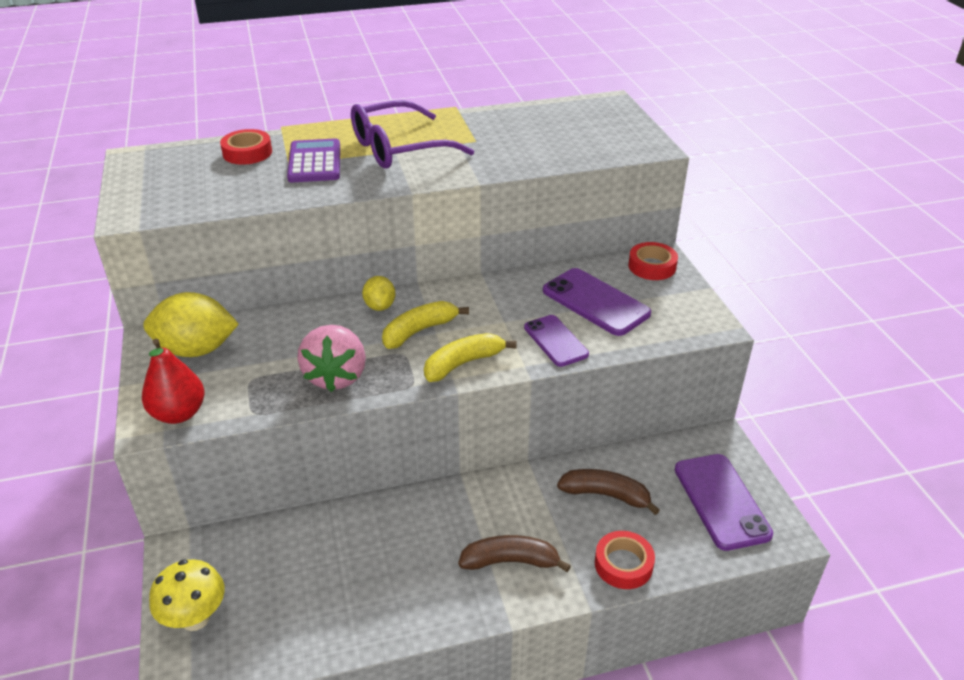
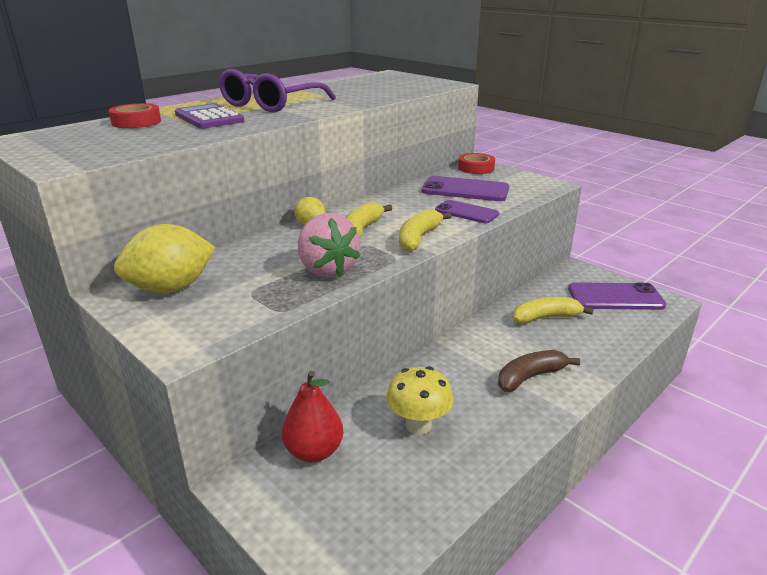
camera: 30 degrees left, 10 degrees down
(179, 413) = (204, 332): red pear -> red pear (314, 451)
(195, 618) = (312, 530): yellow mushroom -> yellow mushroom (418, 425)
(606, 495) = (546, 318): brown banana -> yellow banana
(623, 564) = (602, 350): red tape -> none
(721, 501) = (615, 297): purple phone -> purple phone turned 45 degrees counterclockwise

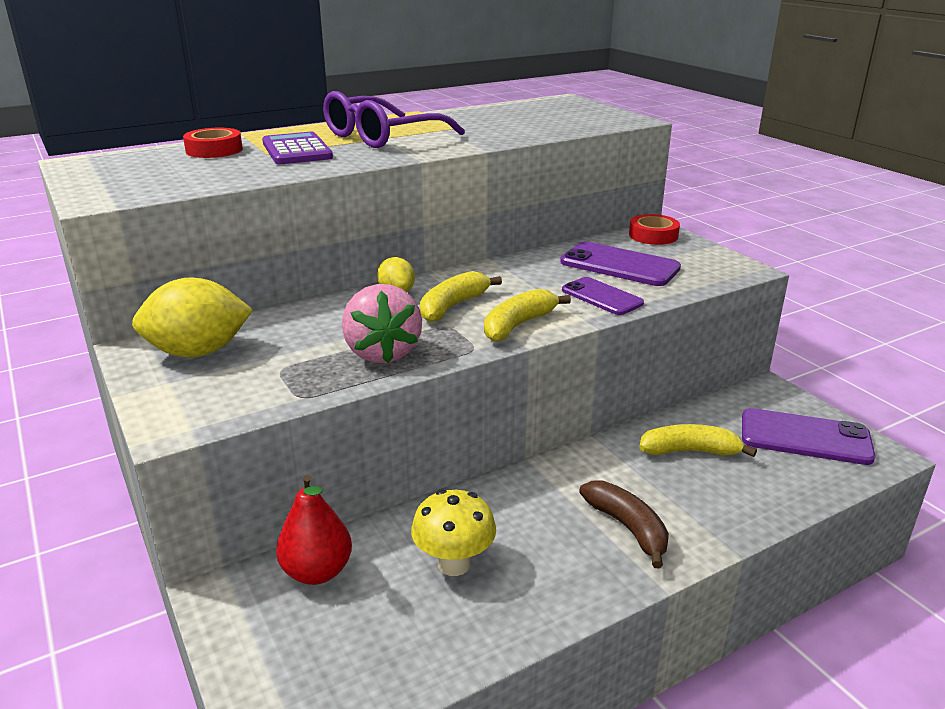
camera: 15 degrees right, 0 degrees up
(530, 377) = (628, 528): brown banana -> brown banana turned 75 degrees clockwise

